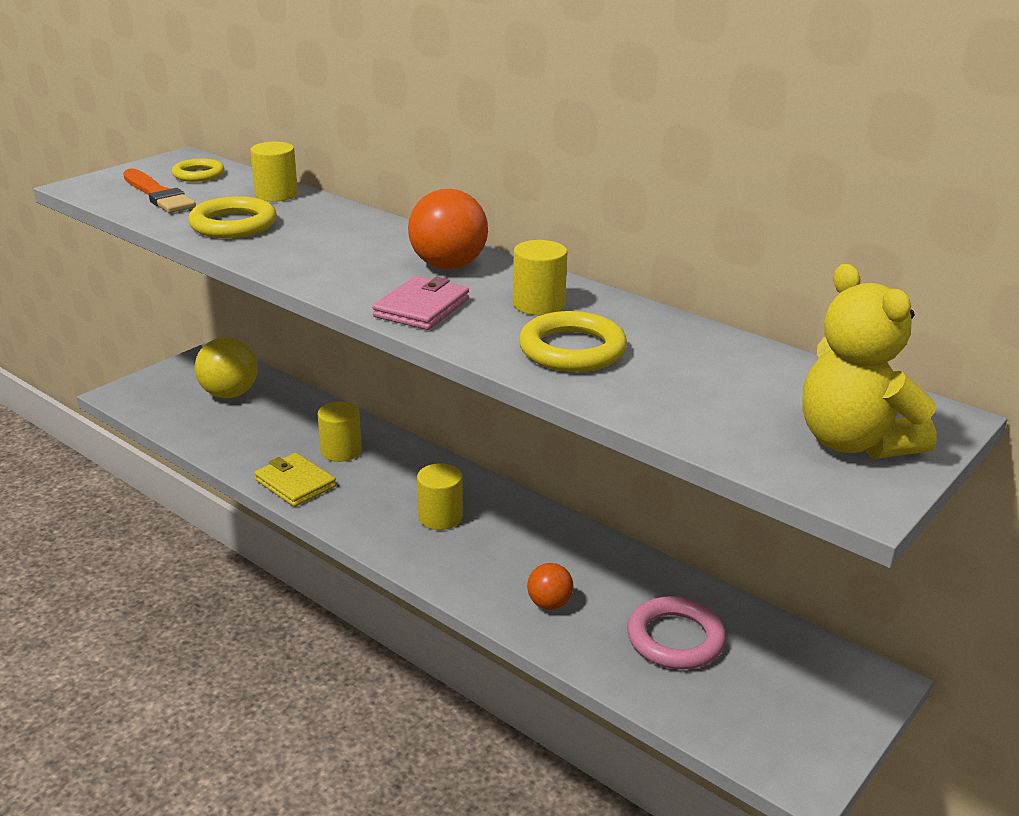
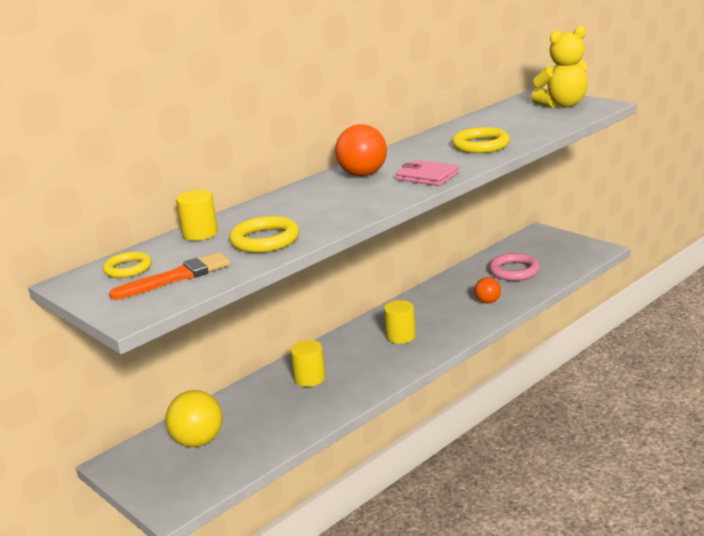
camera: 80 degrees left, 5 degrees down
(295, 483) = (351, 393): yellow wallet -> none
(538, 305) = (423, 153): yellow cylinder -> none

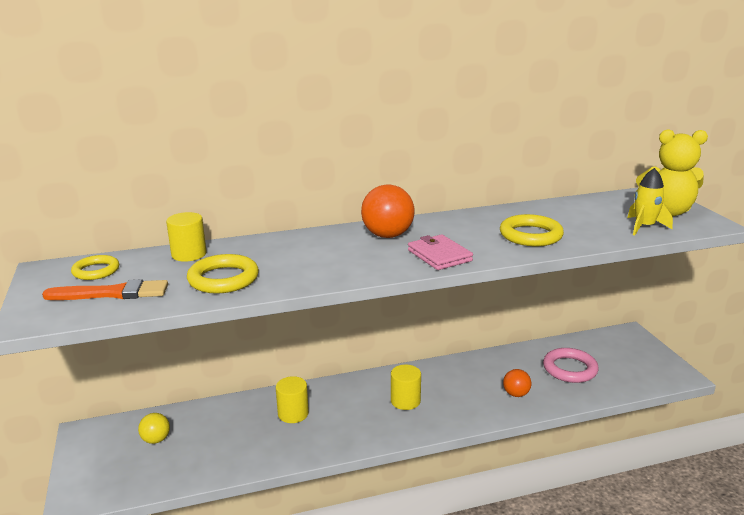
camera: 25 degrees right, 0 degrees up
(198, 441) = (156, 440): yellow ball -> yellow ball, size x0.58
(559, 119) = (644, 227): none -> yellow rocket

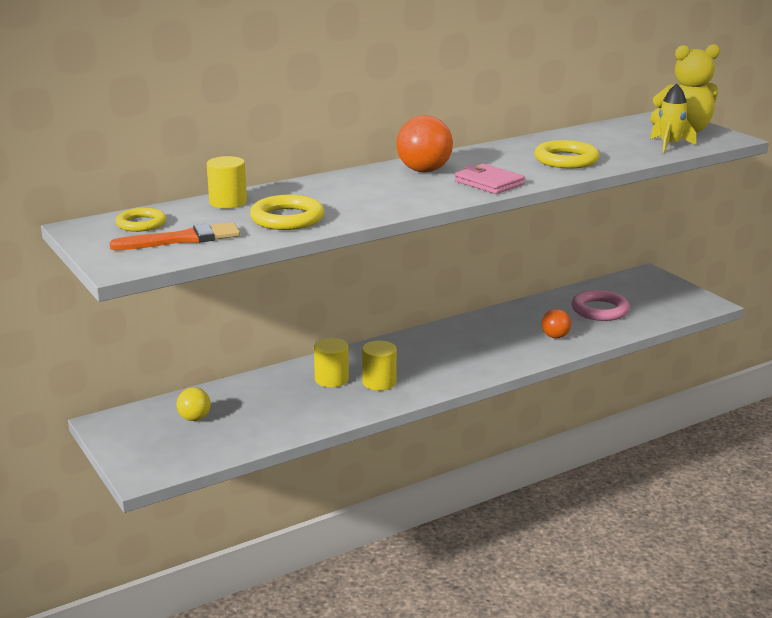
camera: 15 degrees left, 0 degrees up
(405, 401) = (445, 355): yellow cylinder -> yellow cylinder (379, 382)

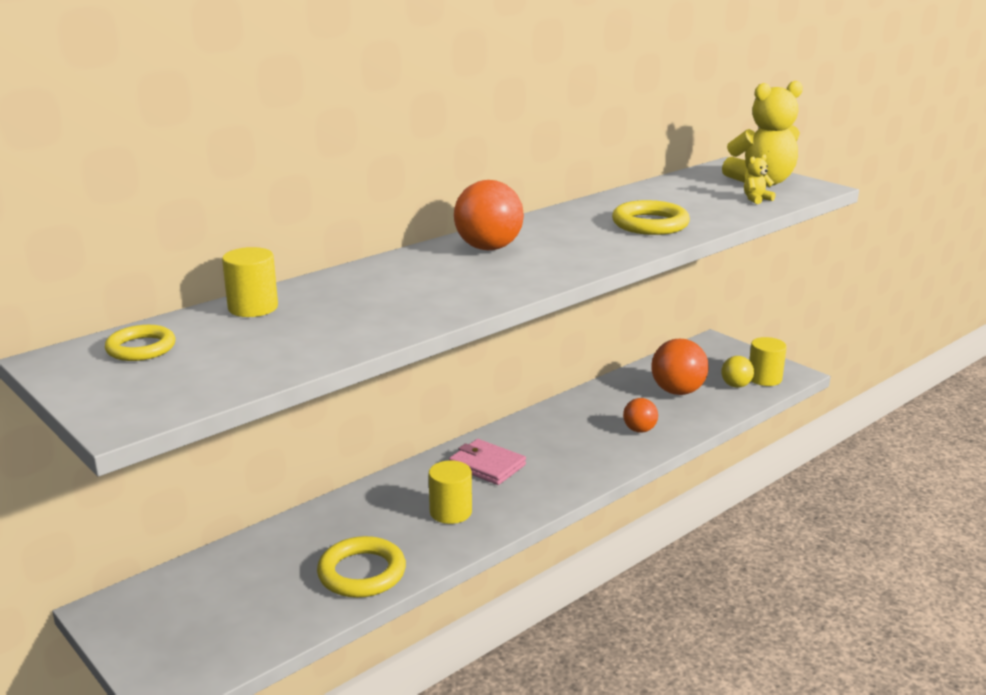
camera: 10 degrees left, 0 degrees up
(182, 239) = (204, 368): orange brush -> none
(194, 418) = (226, 590): yellow ball -> yellow ball (736, 385)
(287, 218) = (339, 326): yellow ring -> yellow ring (362, 573)
(331, 379) = (391, 514): yellow cylinder -> yellow cylinder (764, 378)
(489, 183) = (574, 259): pink wallet -> pink wallet (487, 465)
(600, 310) = (677, 391): pink ring -> orange ball
(670, 145) = (756, 199): yellow rocket -> yellow teddy bear

